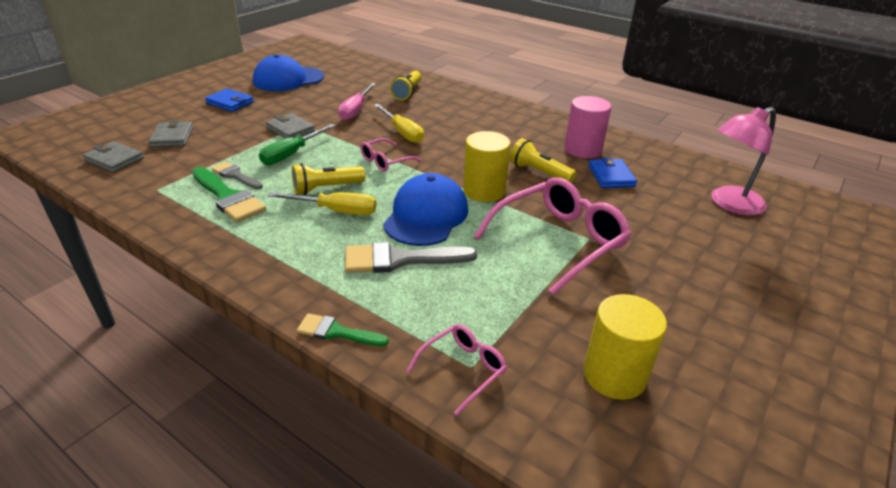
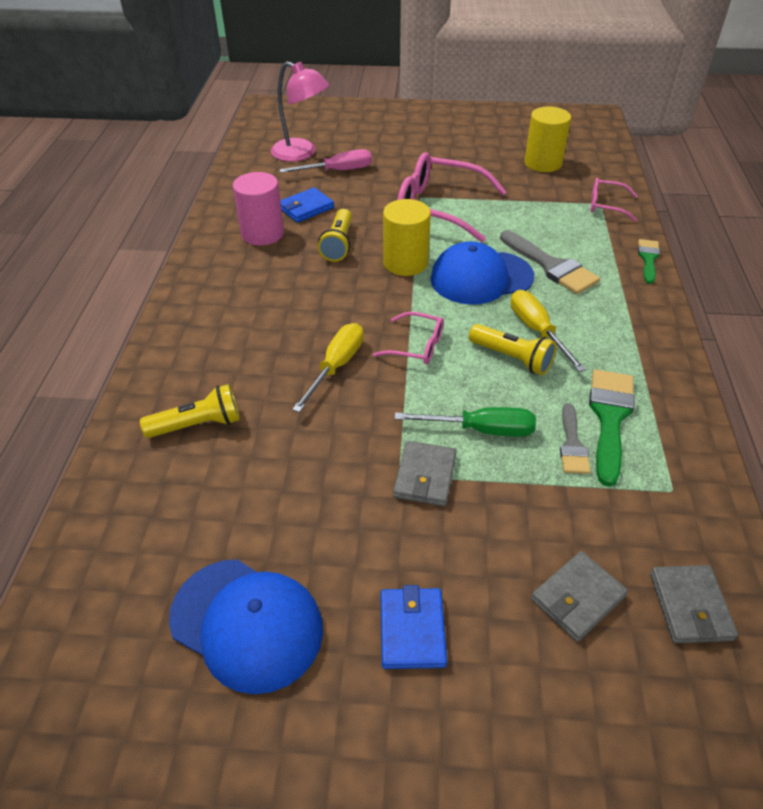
camera: 120 degrees left, 10 degrees up
(337, 332) = (648, 259): green brush -> green brush turned 150 degrees counterclockwise
(355, 110) = (307, 445): pink screwdriver -> pink screwdriver (338, 171)

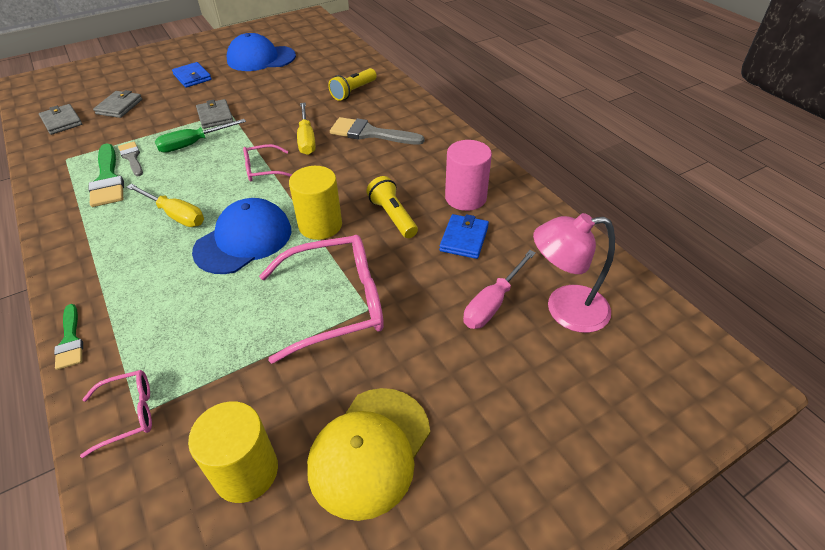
camera: 145 degrees right, 0 degrees up
(473, 148) = (370, 451): none -> yellow cap
(512, 358) = (188, 188): yellow flashlight -> none
(550, 266) = (180, 282): grey brush -> grey brush (370, 133)

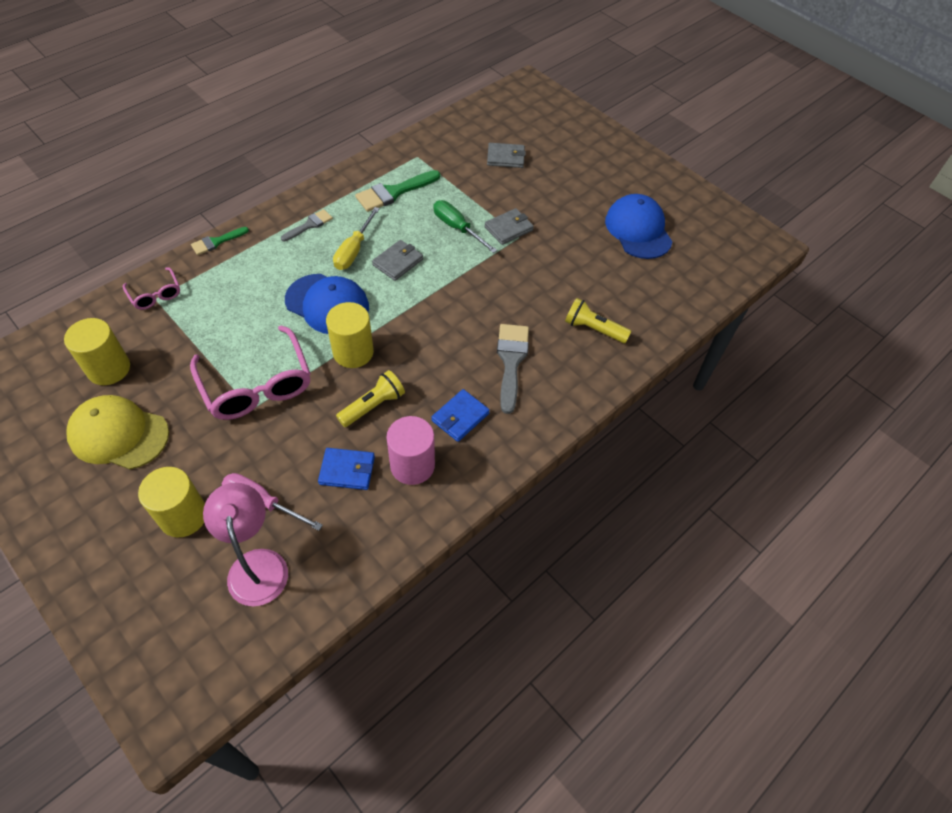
camera: 75 degrees right, 10 degrees up
(62, 121) = (471, 132): grey wallet -> grey wallet (398, 262)
(132, 158) = (427, 195): grey brush -> grey brush (309, 225)
(192, 77) = (577, 188): blue wallet -> blue wallet (460, 417)
(263, 169) = (428, 289): pink glasses -> none
(306, 139) = (486, 310): yellow screwdriver -> none
(503, 373) = (183, 516): none -> yellow cylinder

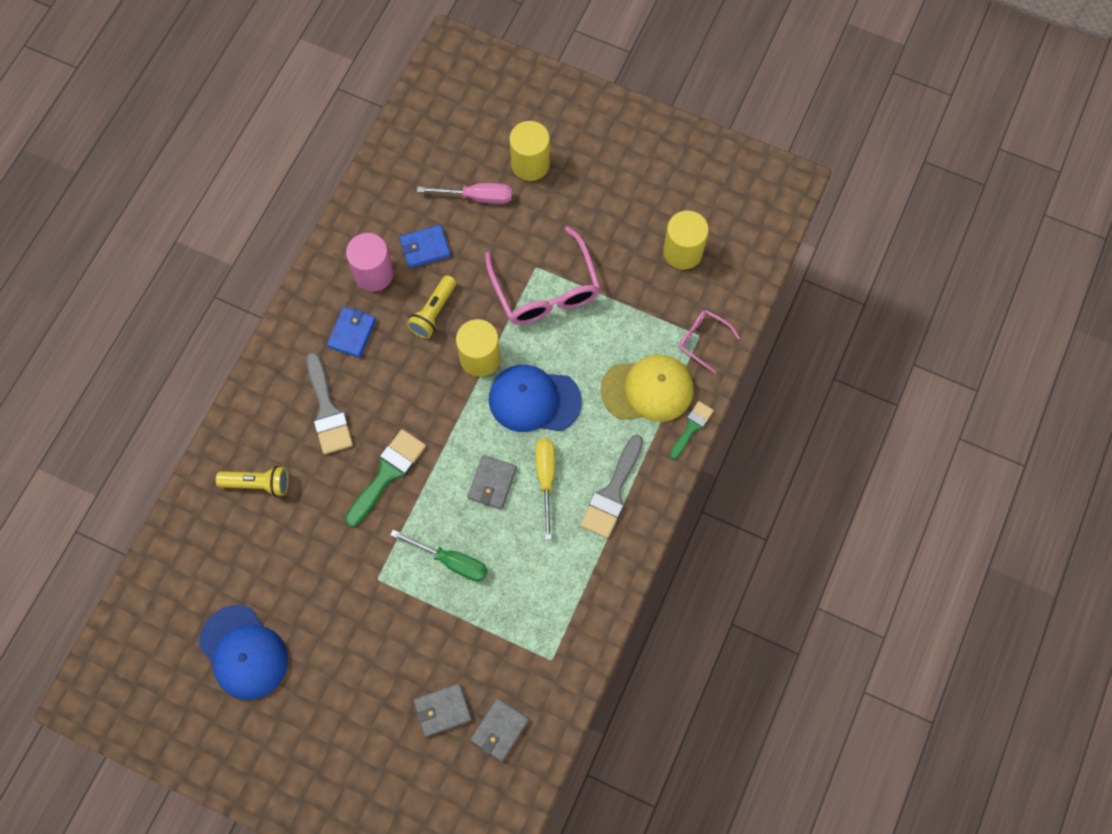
camera: 160 degrees right, 15 degrees up
(118, 434) = (627, 202): yellow cap -> yellow cap (647, 390)
(256, 564) = (453, 153): pink lamp -> none
(257, 385) = (545, 289): pink glasses -> pink glasses turned 150 degrees counterclockwise
(309, 225) = (612, 492): grey brush -> grey brush, size x1.67
(394, 192) = (548, 585): green brush -> green brush (387, 473)
(508, 228) = (393, 586): grey wallet -> grey wallet (499, 730)

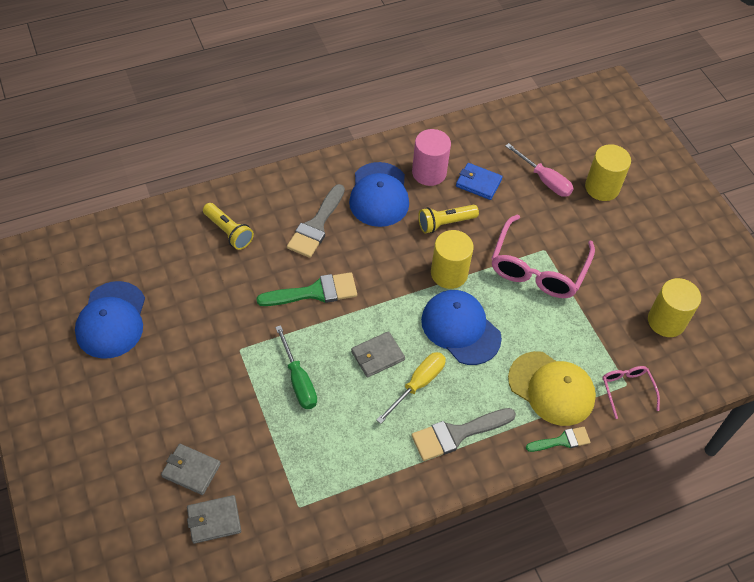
camera: 40 degrees right, 15 degrees down
(352, 333) = (379, 195): blue wallet -> blue cap

